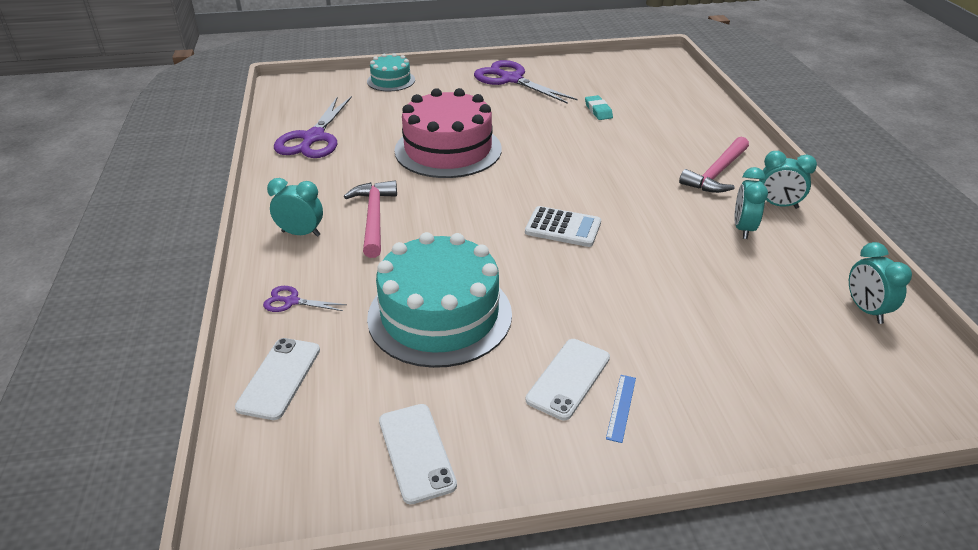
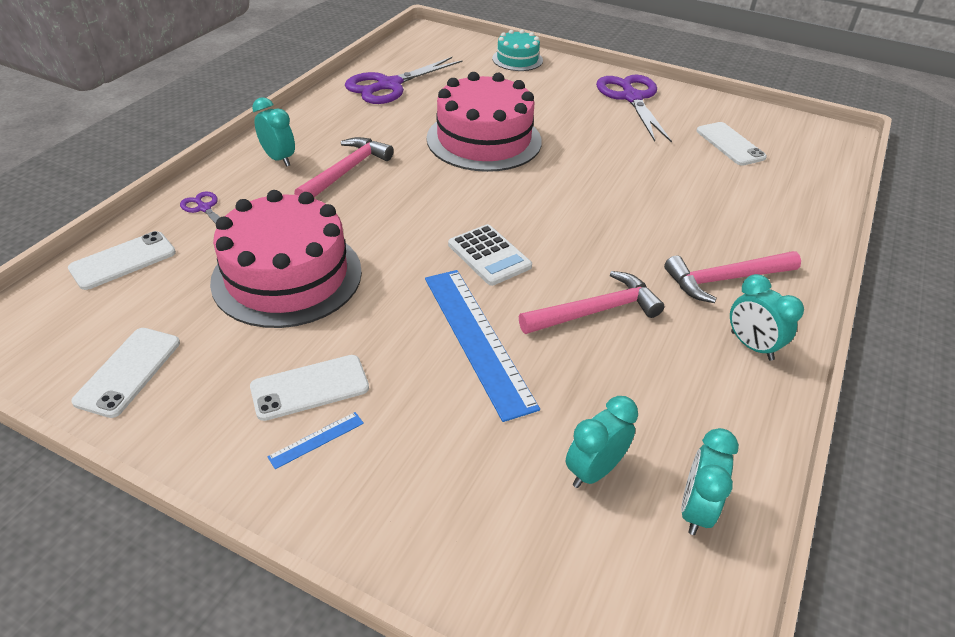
camera: 35 degrees right, 5 degrees up
(439, 315) = (287, 276): turquoise cake -> pink cake
(598, 111) = (681, 161): turquoise eraser -> none
(612, 87) = (730, 144): none -> white phone
(630, 285) = (477, 339): none -> blue ruler
(674, 229) = (596, 311): none -> pink hammer
(743, 229) = (673, 349): turquoise clock -> turquoise clock (594, 471)

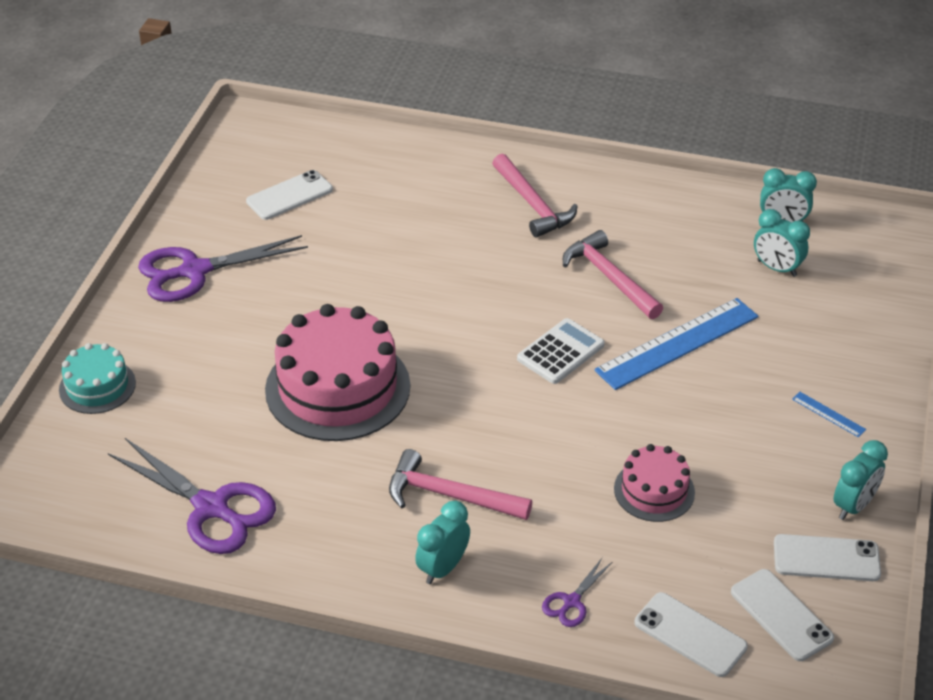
camera: 100 degrees left, 0 degrees up
(287, 276) = (654, 490): pink cake -> pink cake, size x0.52
(310, 387) = (781, 433): white phone -> white phone (781, 615)
(751, 346) = (612, 193): turquoise clock -> turquoise clock (853, 506)

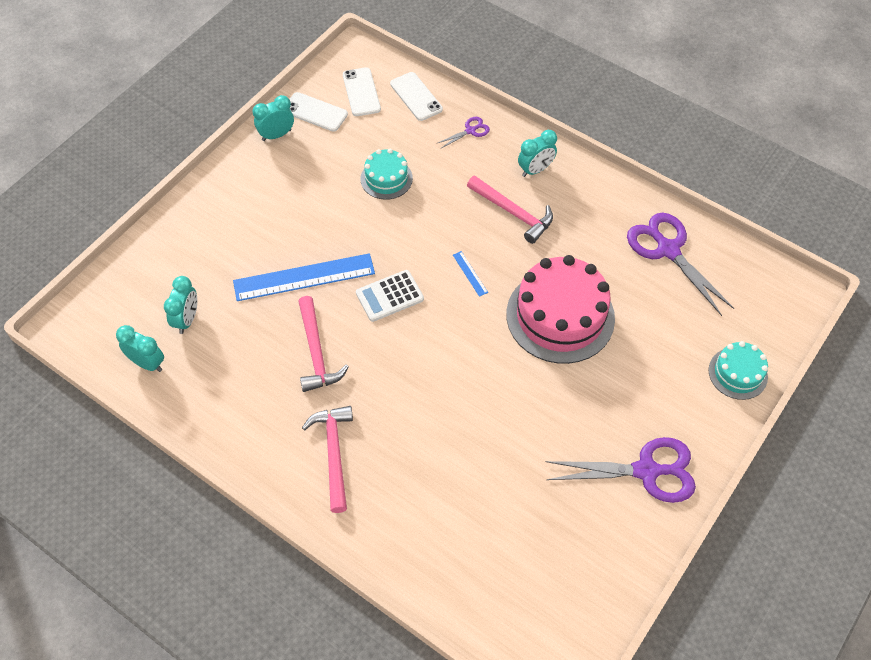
camera: 160 degrees left, 15 degrees up
(289, 195) = (543, 541): white phone -> none
(654, 490) = (386, 178): pink cake -> turquoise cake
(776, 268) = (187, 319): turquoise clock -> turquoise clock turned 45 degrees clockwise
(828, 414) = (244, 194): blue ruler -> blue ruler (470, 273)

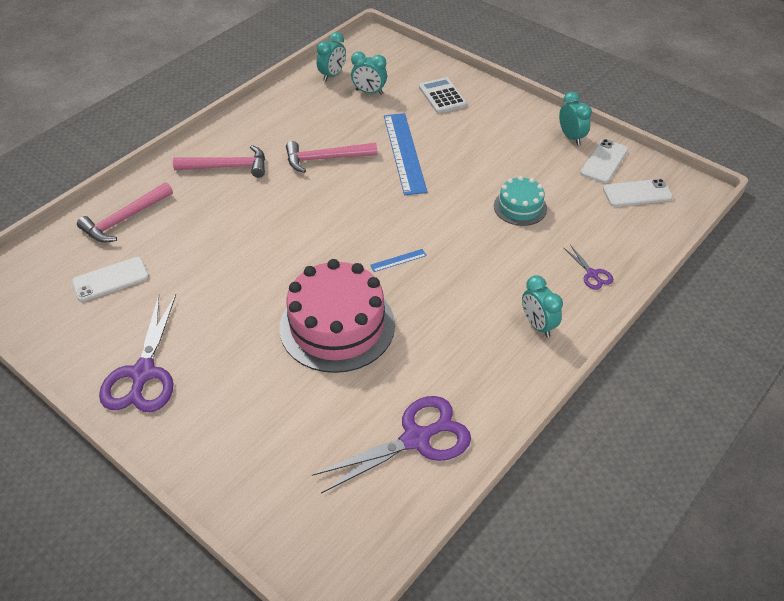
camera: 95 degrees right, 10 degrees down
(389, 296) = (378, 204): white calculator -> white calculator (442, 96)
(416, 96) = (637, 233): white phone -> white phone (110, 279)
(513, 213) = (475, 300): pink hammer -> pink hammer (124, 219)
(738, 373) = (233, 480): turquoise cake -> none

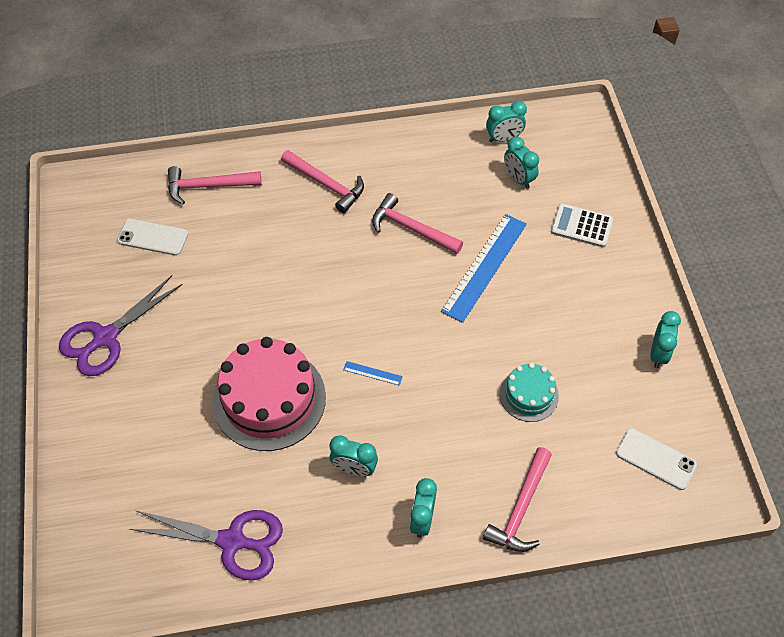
camera: 40 degrees right, 10 degrees up
(442, 96) = (581, 226): white calculator -> white calculator turned 90 degrees counterclockwise
(454, 327) = (354, 468): none -> turquoise clock
(592, 274) = (520, 508): purple scissors -> pink hammer
(604, 161) = (661, 402): white phone -> none

